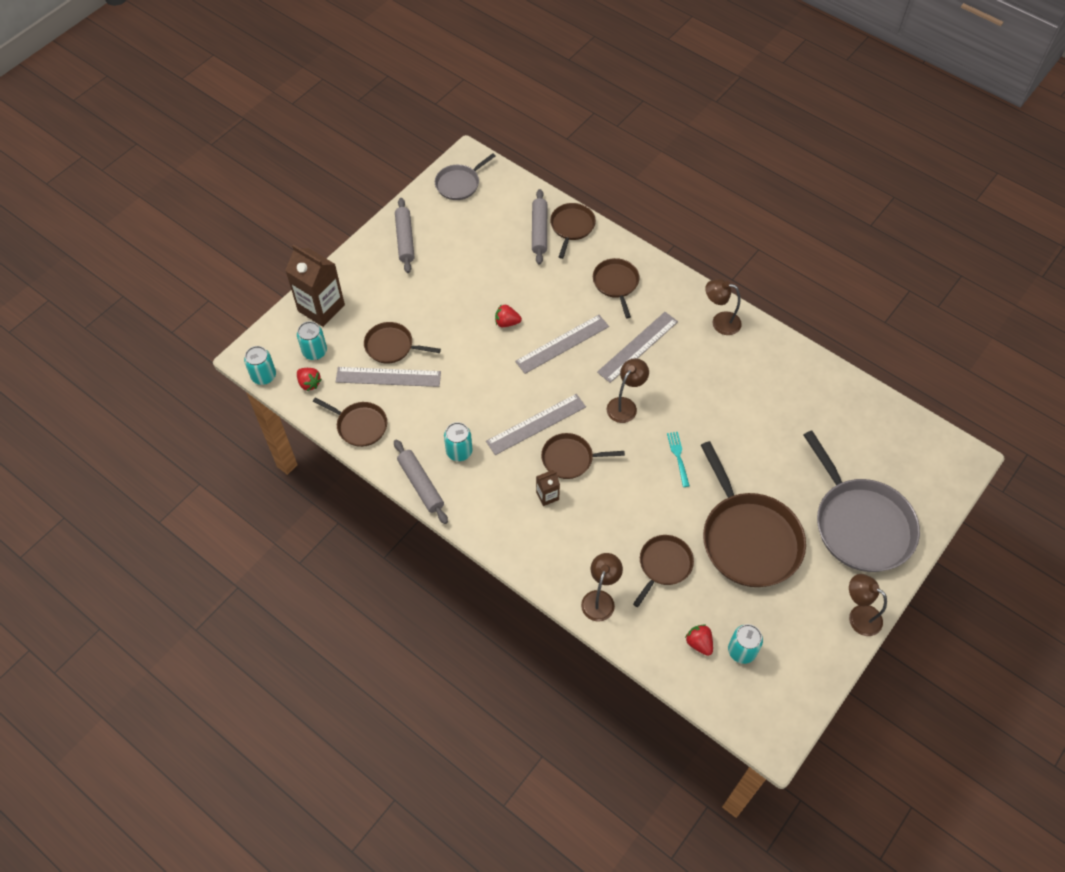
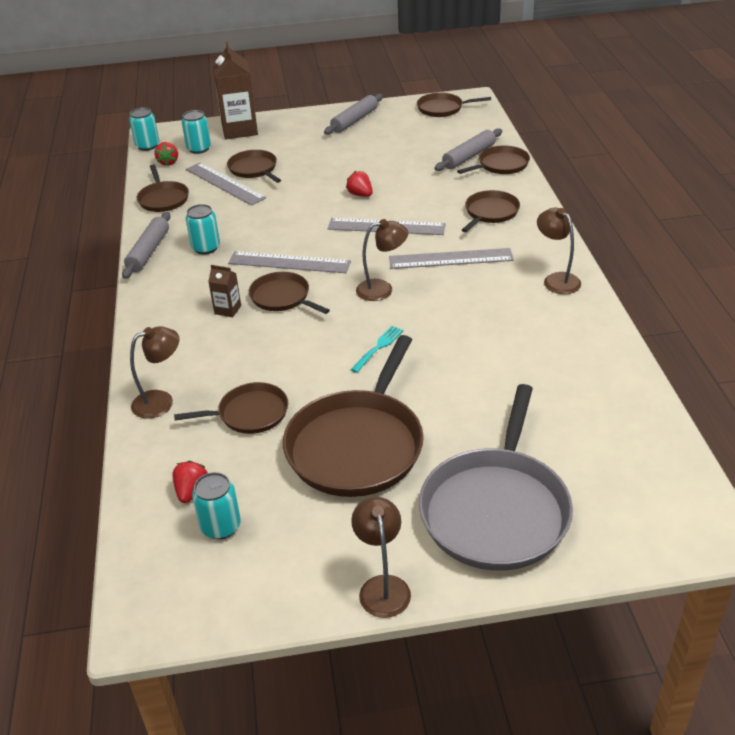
camera: 45 degrees right, 20 degrees down
(459, 184) = (442, 108): grey pan -> brown pan

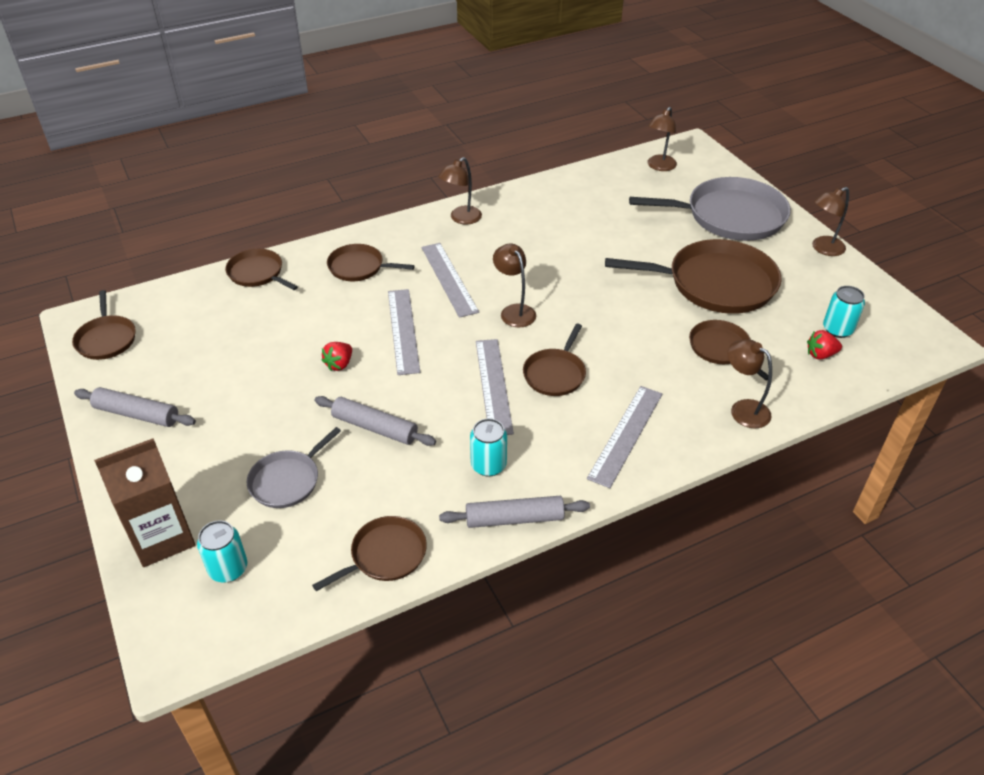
camera: 110 degrees left, 5 degrees up
(147, 146) = (220, 648): turquoise can -> none
(168, 162) = (276, 593): red strawberry -> none
(225, 183) = (331, 499): grey ruler -> grey ruler (625, 435)
(227, 310) = (593, 408): brown carton -> none
(254, 169) = (287, 480): brown pan -> grey pan
(378, 347) = (598, 296): turquoise fork -> none
(469, 156) = (239, 298): grey rolling pin -> grey rolling pin (375, 427)
(648, 473) = (659, 166): none -> brown lamp

